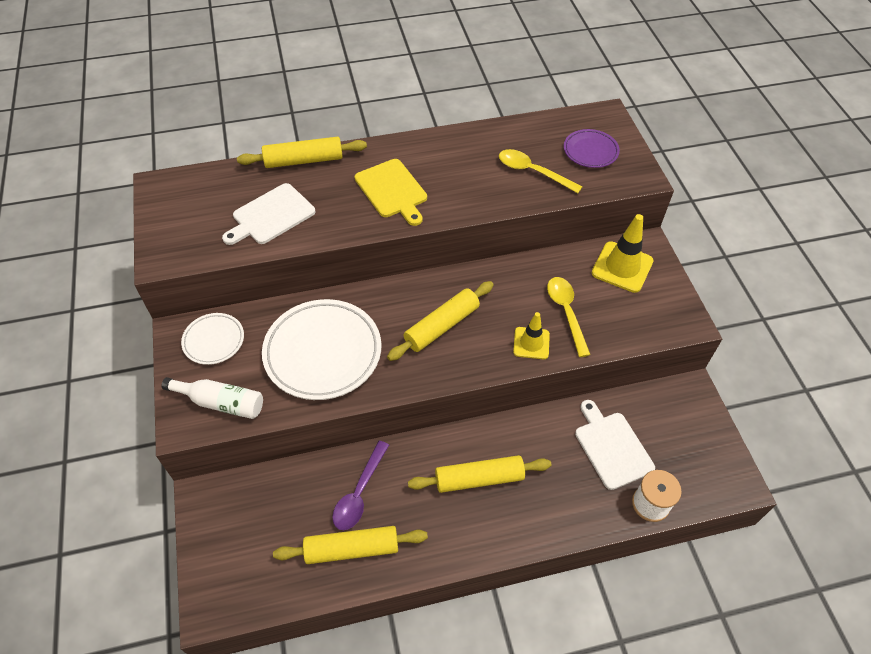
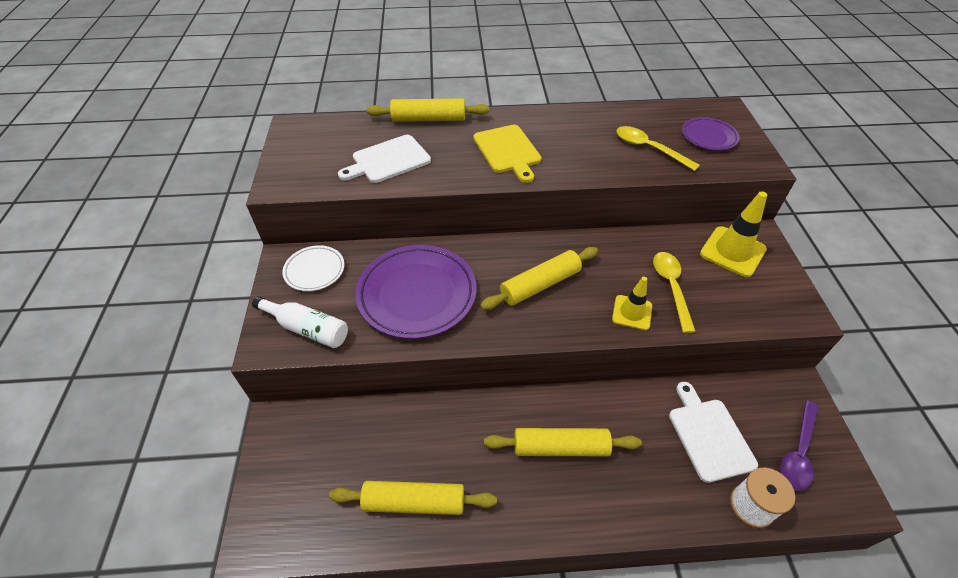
camera: 10 degrees right, 5 degrees down
(323, 352) = (417, 294): white plate -> purple plate
(359, 493) = (432, 443): purple spoon -> purple spoon (798, 452)

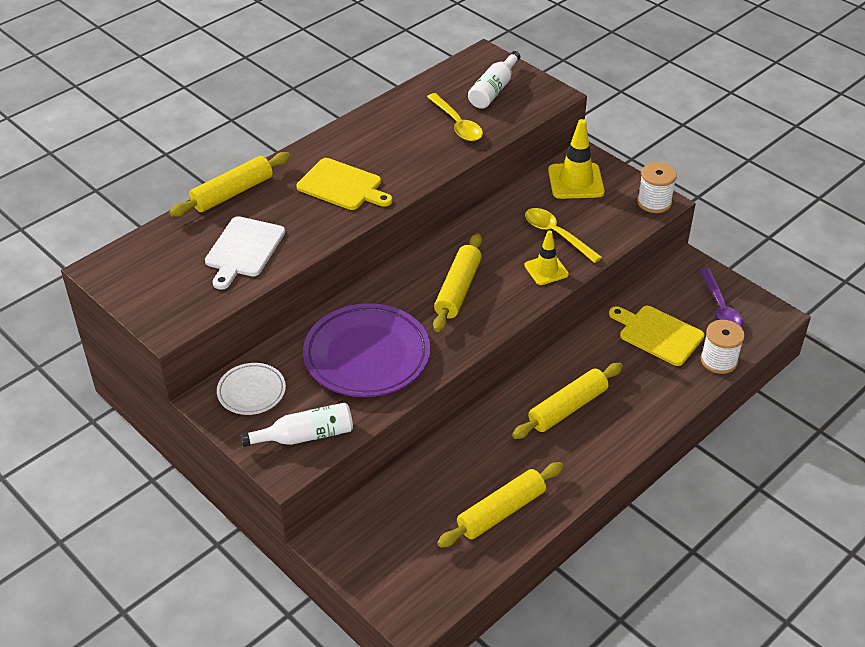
camera: 40 degrees left, 5 degrees down
(649, 149) = (457, 124): yellow spoon -> yellow spoon turned 120 degrees counterclockwise
(709, 137) = (493, 90): purple plate -> white bottle
(709, 435) = (658, 334): white cutting board -> yellow cutting board
(797, 310) = (654, 202): none -> white spool

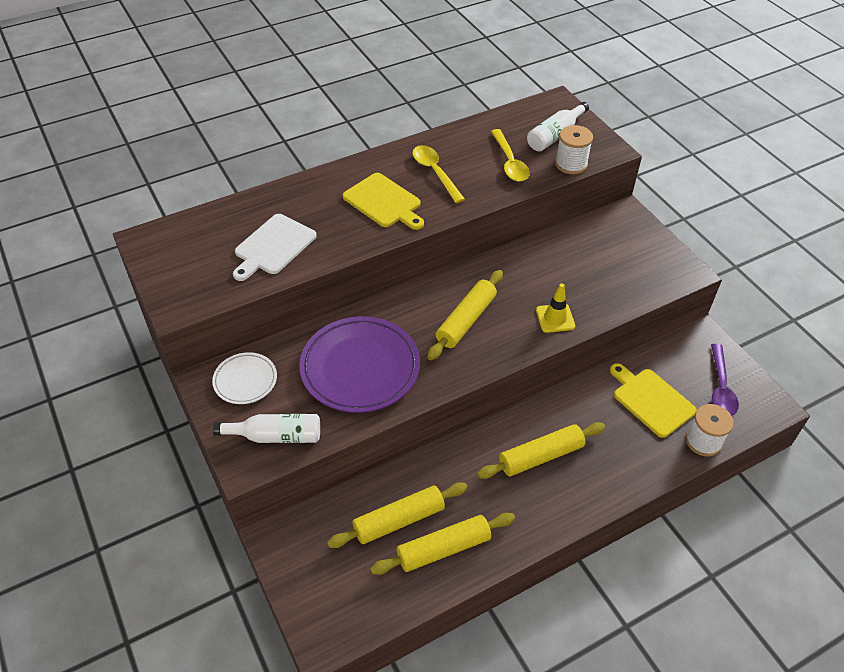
camera: 15 degrees right, 5 degrees up
(232, 193) = (285, 190): yellow rolling pin -> yellow rolling pin (399, 520)
(556, 235) = (576, 285): yellow spoon -> yellow spoon (435, 172)
(575, 181) = (611, 236): yellow traffic cone -> none
(654, 202) = (681, 271): white spool -> white spool (571, 164)

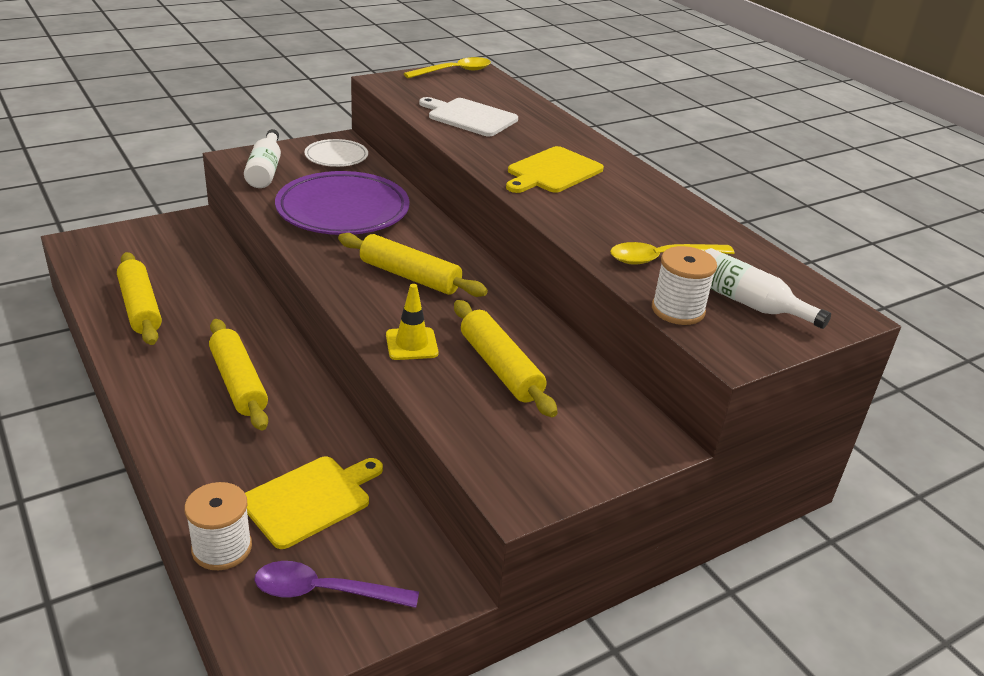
camera: 85 degrees right, 15 degrees down
(399, 520) = (185, 282): yellow rolling pin -> yellow rolling pin (500, 368)
(435, 172) = (619, 204): yellow spoon -> yellow spoon (454, 71)

